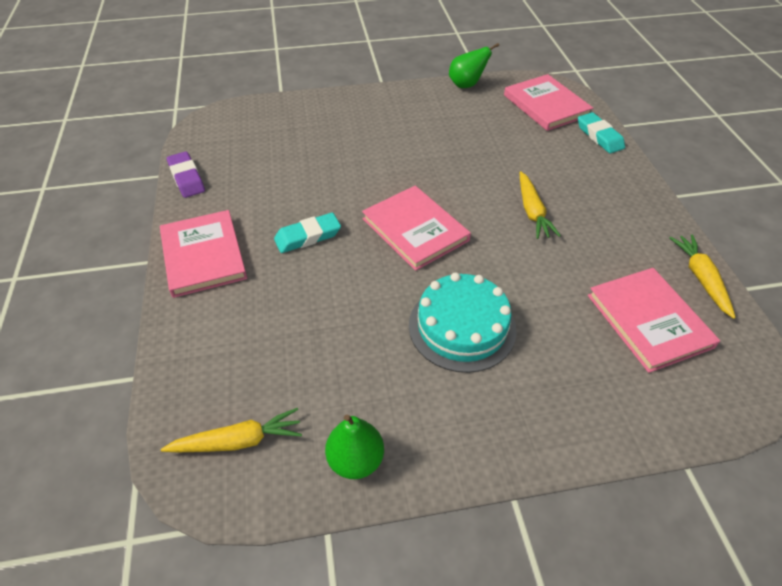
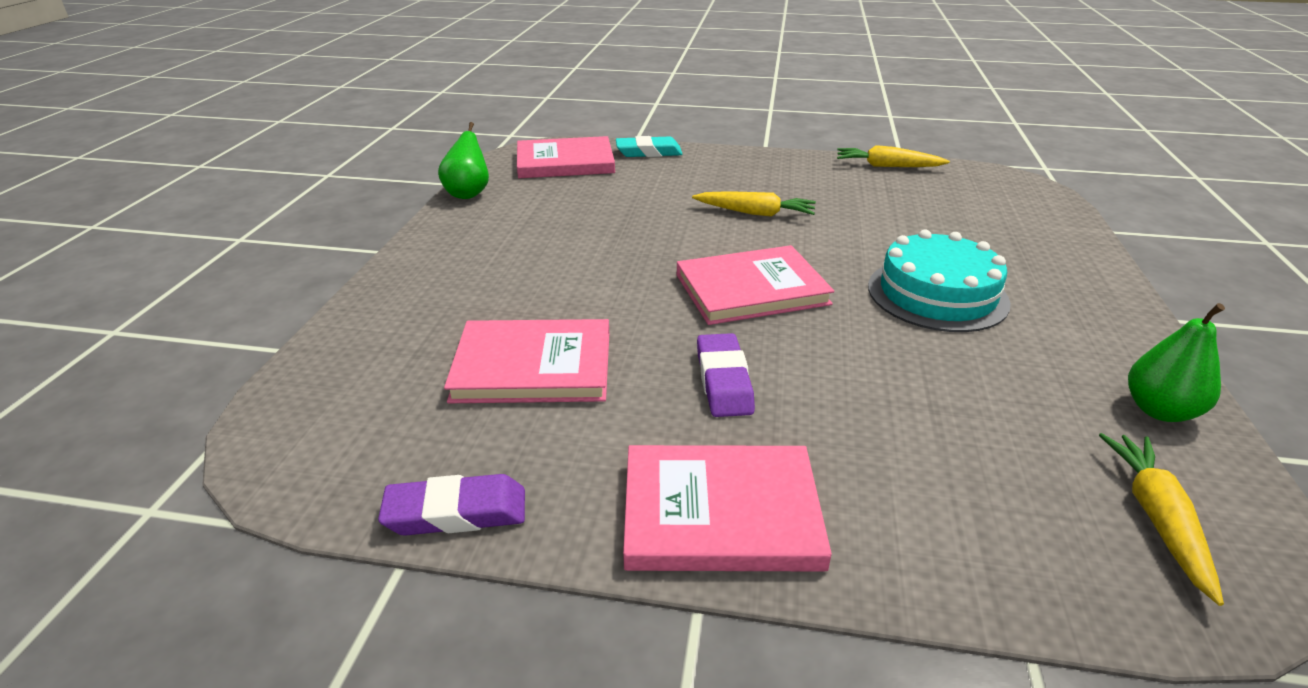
camera: 70 degrees left, 15 degrees down
(308, 236) = (723, 381): turquoise eraser -> purple eraser
(649, 321) = (939, 200): pink book -> pink book (533, 366)

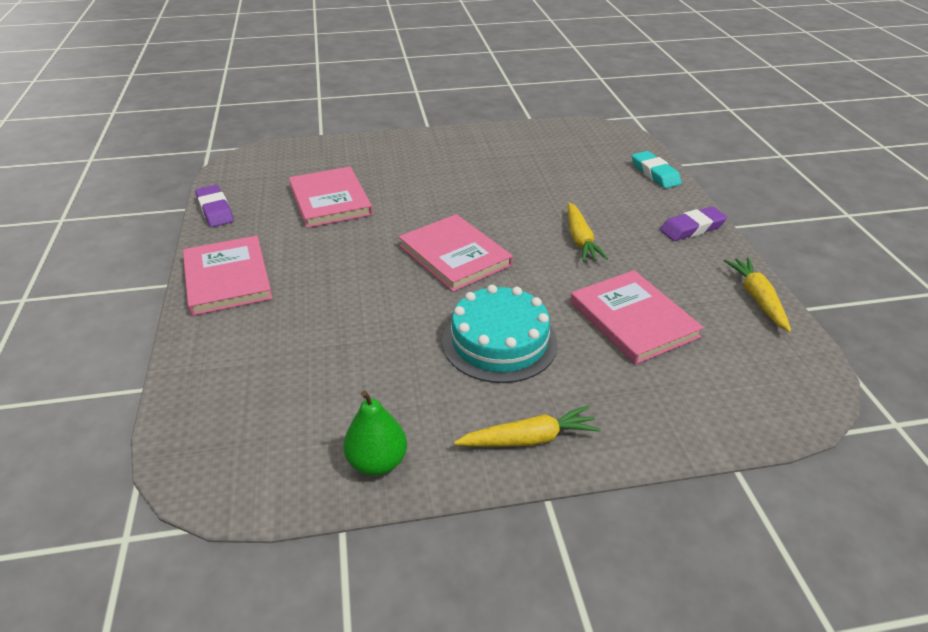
camera: 70 degrees right, 5 degrees up
(468, 194) = (517, 129): green pear -> none
(565, 162) = (600, 146): pink book -> pink book (633, 319)
(723, 381) = (340, 261): purple eraser -> purple eraser (692, 228)
(1156, 518) = (251, 445): yellow carrot -> yellow carrot (529, 439)

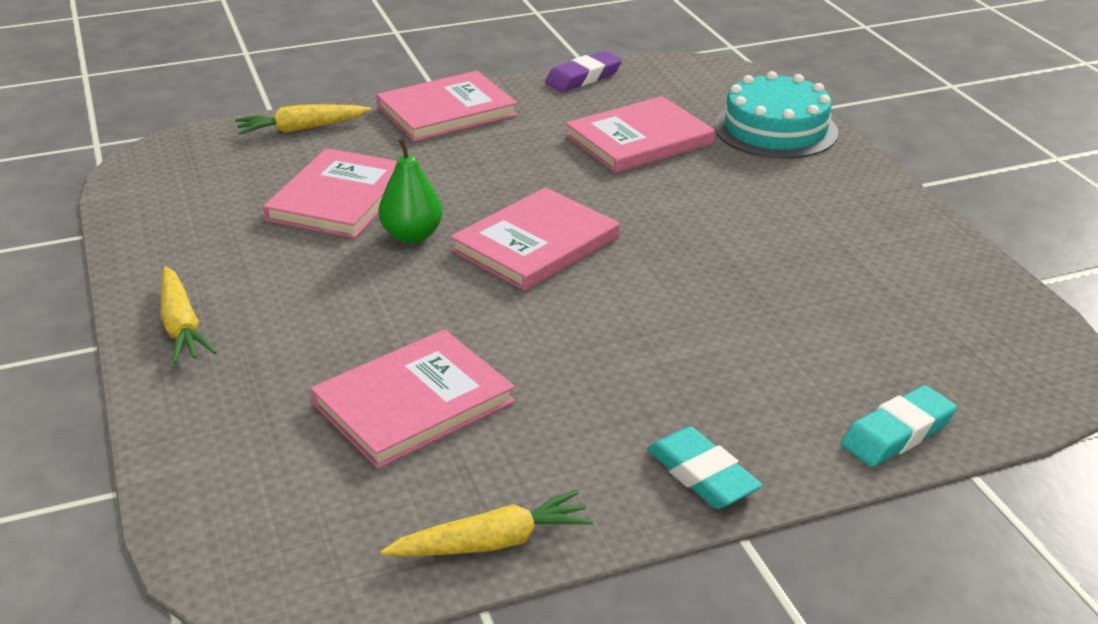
camera: 80 degrees right, 5 degrees down
(351, 343) = (340, 198): none -> pink book
(377, 462) = (159, 238): green pear -> green pear (412, 235)
(499, 342) = (351, 294): turquoise cake -> turquoise cake (775, 129)
(580, 239) = (616, 349): yellow carrot -> yellow carrot (301, 129)
(692, 228) = (702, 475): purple eraser -> turquoise eraser

